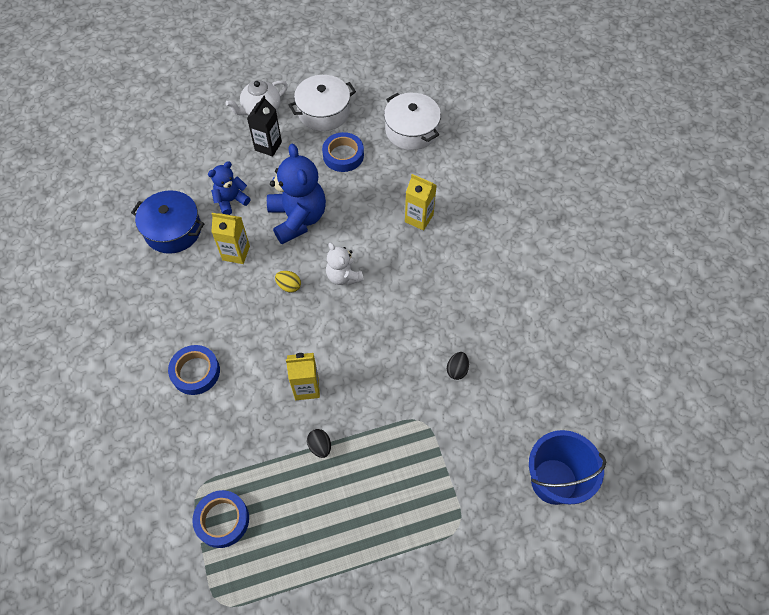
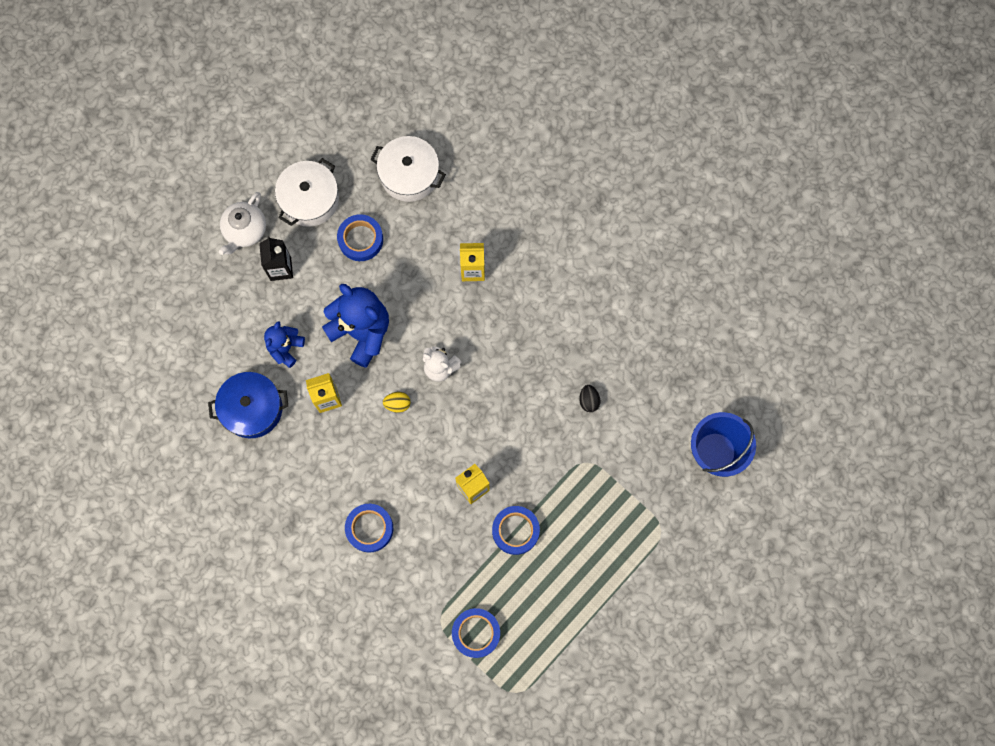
camera: 30 degrees left, 15 degrees up
(320, 446) = (515, 531): black egg -> blue tape

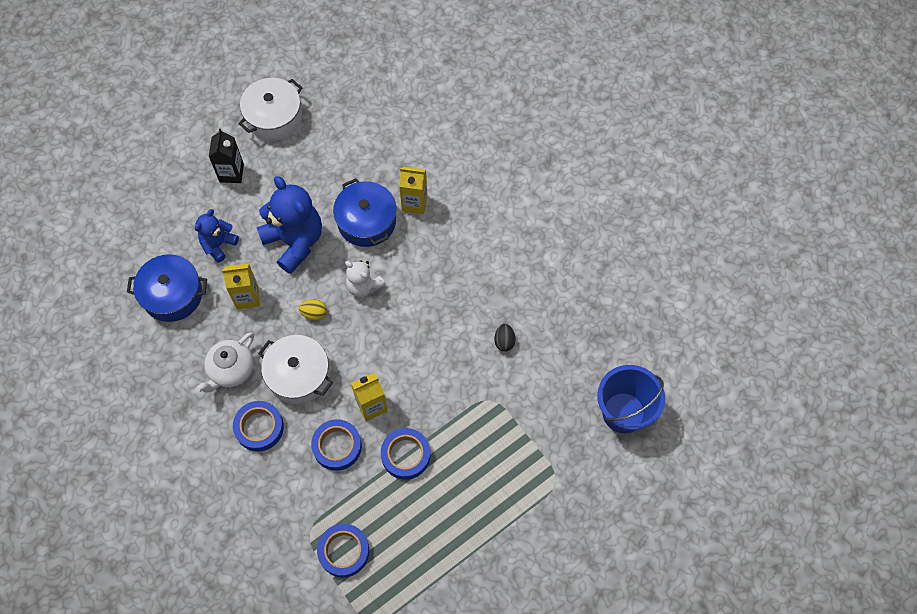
camera: 10 degrees right, 10 degrees down
(245, 231) = (206, 135): white teapot -> white teapot (231, 370)
(360, 239) = (313, 159): blue tape -> blue tape (337, 446)
(409, 175) = (372, 110): white pot -> white pot (298, 375)
(429, 298) = (366, 221): none -> blue pot

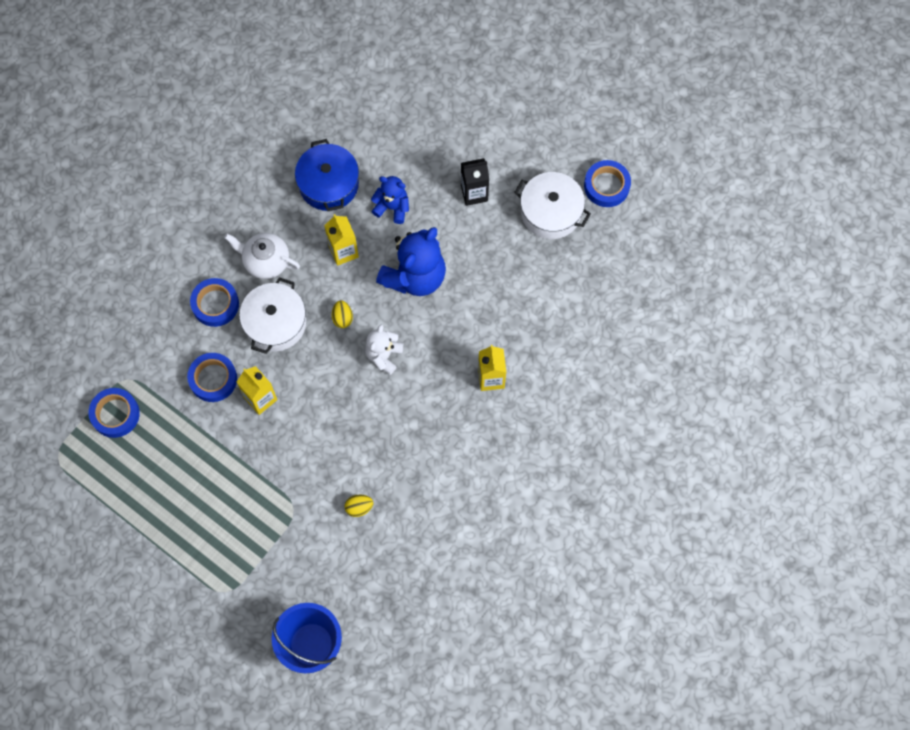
camera: 75 degrees right, 5 degrees up
(366, 221) = (456, 337): blue pot -> none
(405, 455) = (219, 444): blue tape -> blue tape (606, 186)
(504, 341) = (359, 507): black egg -> yellow egg

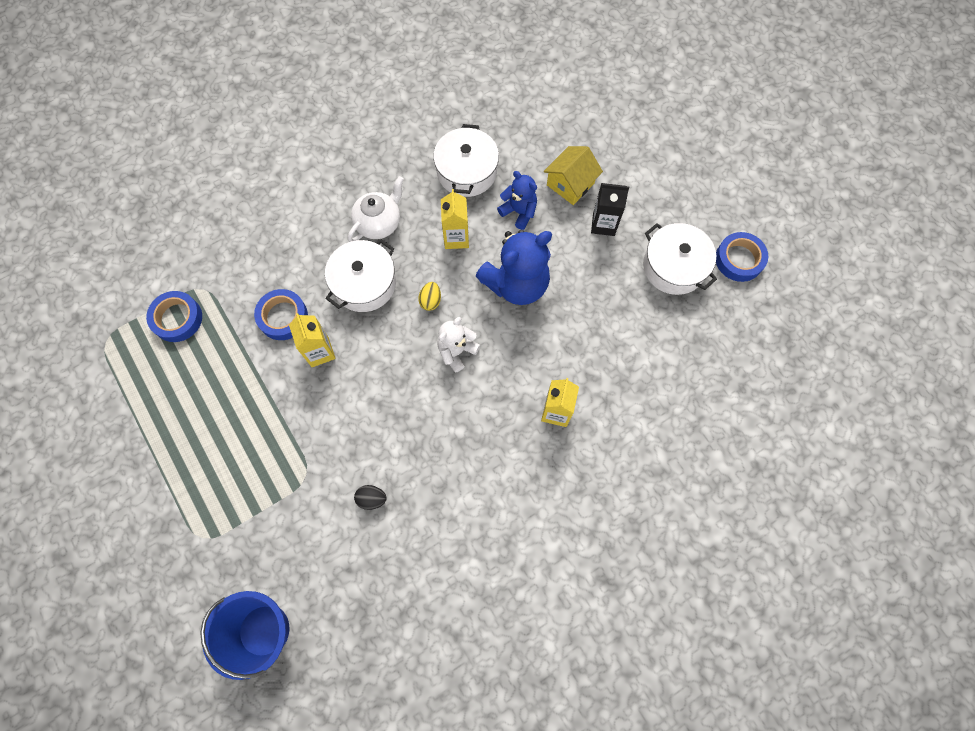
camera: 20 degrees right, 0 degrees up
(215, 304) = (315, 247): blue tape -> none
(265, 261) = (379, 223): white teapot -> white teapot turned 90 degrees clockwise
(328, 184) = (466, 171): blue pot -> white pot
(359, 507) = (372, 499): yellow egg -> black egg
(430, 164) = (570, 184): none -> yellow house

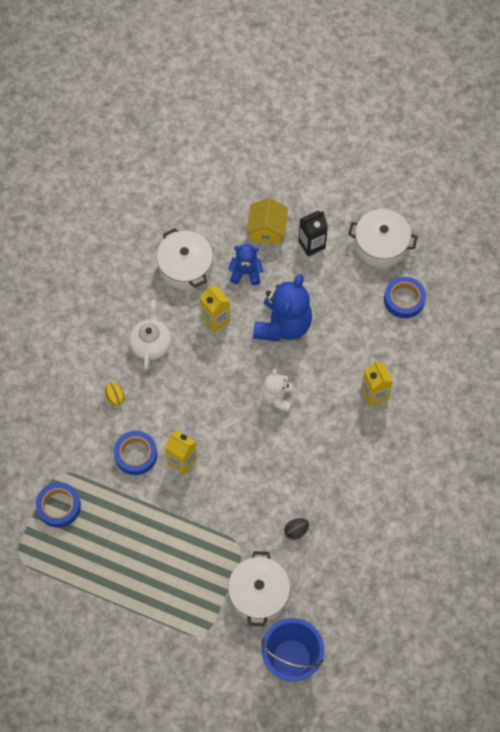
camera: 35 degrees left, 5 degrees down
(364, 283) = (175, 393): white pot -> white pot (258, 593)
(430, 300) = (232, 375): yellow egg -> yellow egg (115, 397)
(739, 259) = (420, 212): blue tape -> blue tape (404, 299)

